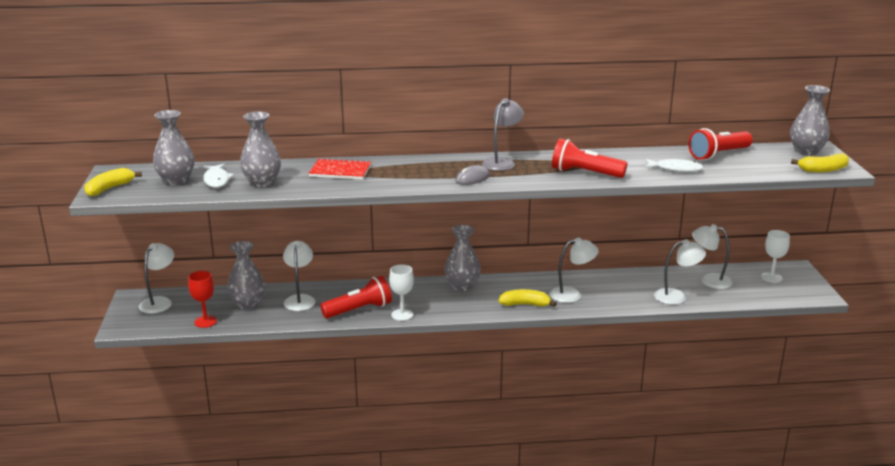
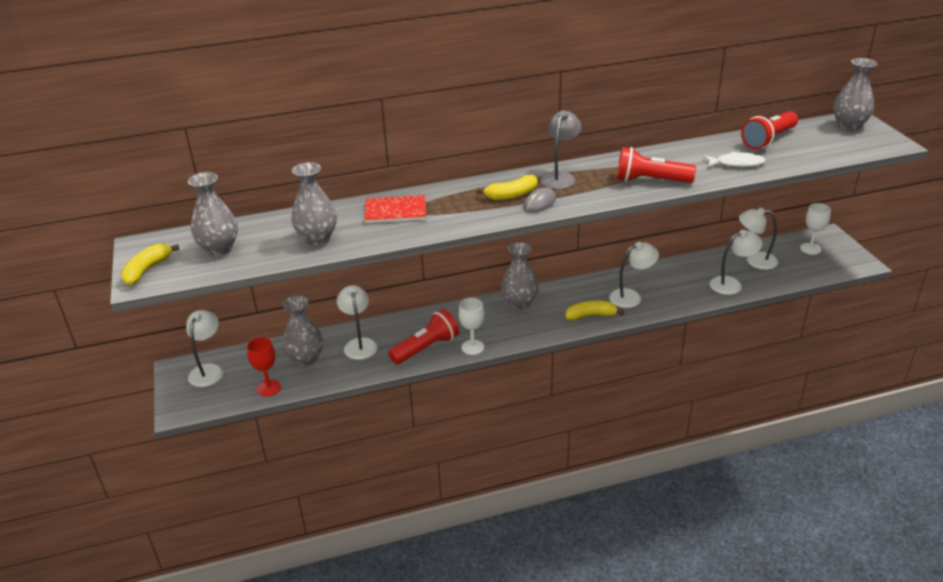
camera: 10 degrees left, 10 degrees up
(216, 180) = (265, 241): white fish -> none
(823, 170) = (876, 146): yellow banana -> yellow banana (511, 195)

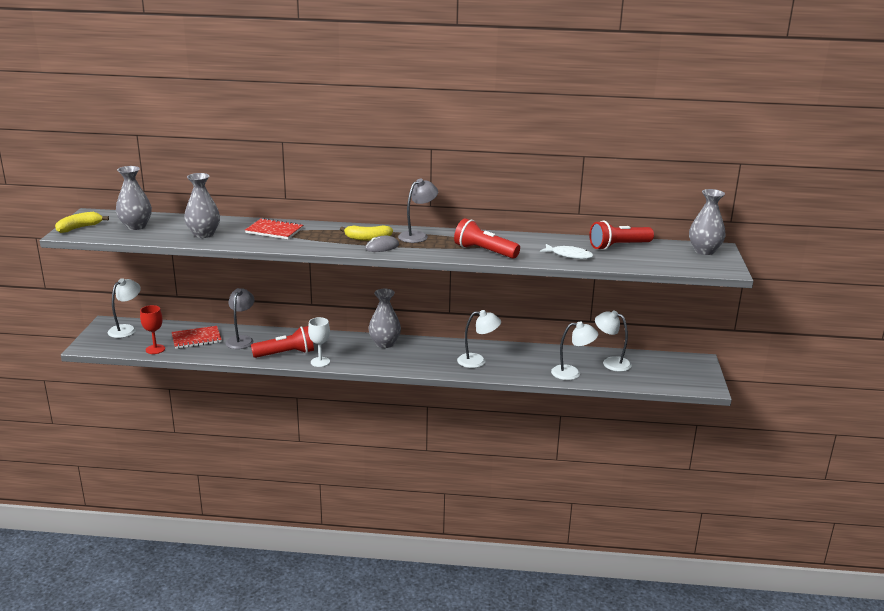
camera: 20 degrees right, 10 degrees down
(306, 358) = (196, 339): grey vase -> red notebook
(359, 344) = (241, 339): white lamp -> grey lamp
(591, 316) = (431, 365): yellow banana -> none
(810, 249) = (671, 366): white goblet -> none

